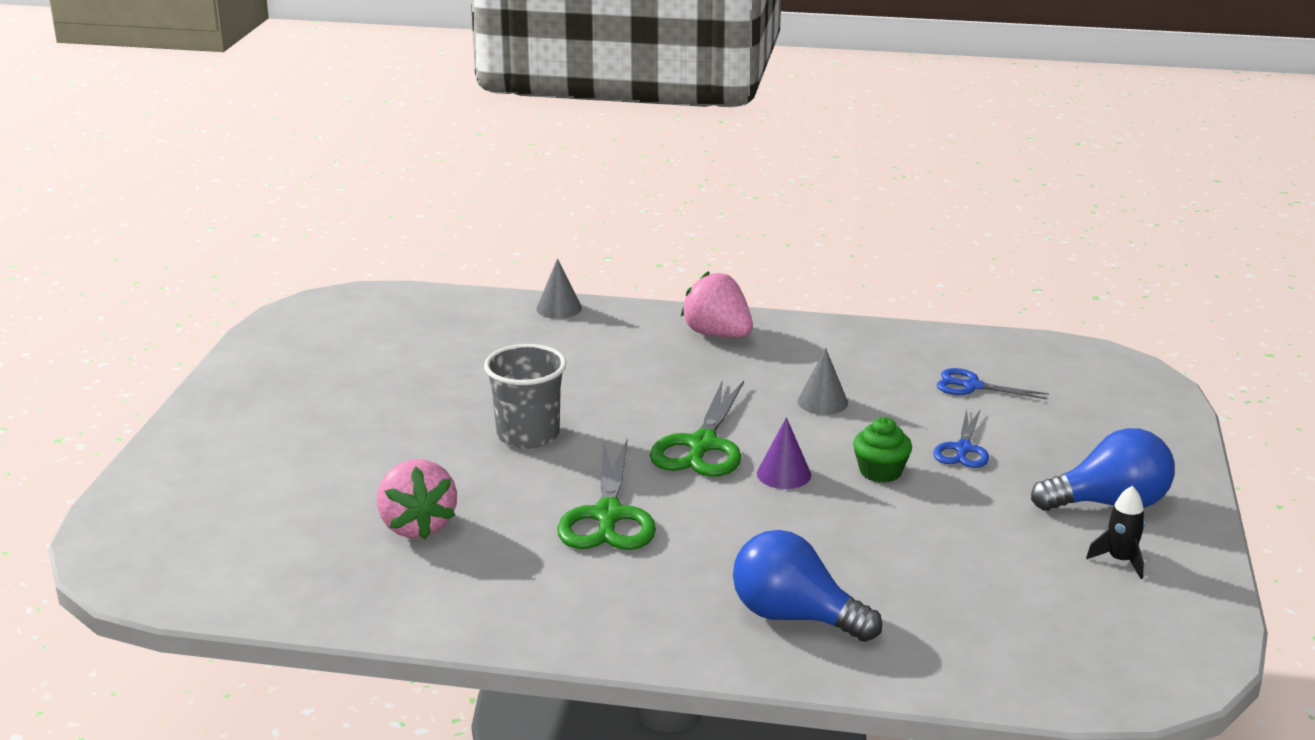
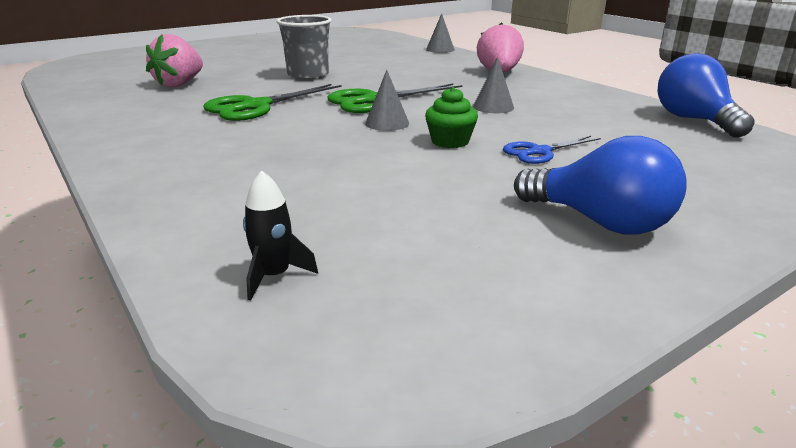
camera: 45 degrees right, 0 degrees up
(784, 474) = (387, 123): purple cone -> grey cone
(794, 617) = (209, 176): blue light bulb -> blue light bulb (694, 120)
(971, 386) = (624, 129): blue scissors -> none
(1120, 560) = (521, 259): black rocket -> black rocket (274, 276)

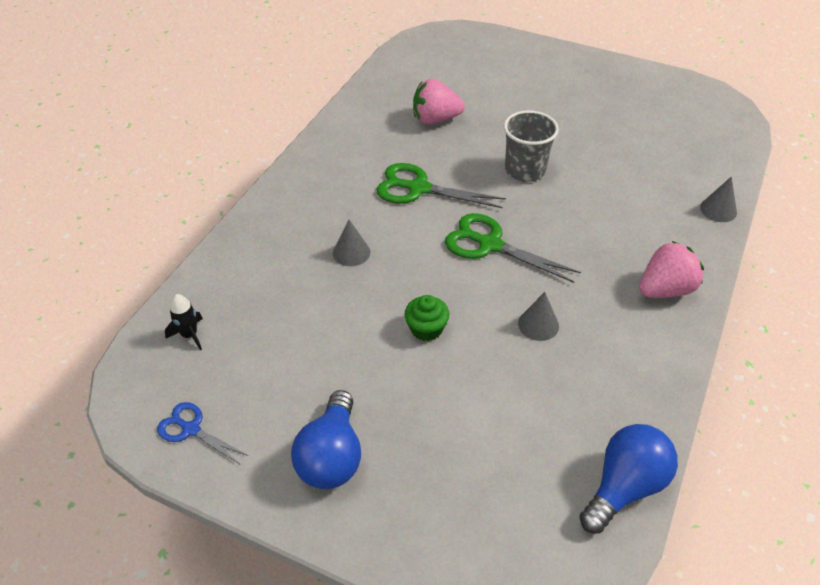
camera: 60 degrees right, 20 degrees up
(387, 123) = (440, 276): grey cone -> grey cone (351, 252)
(539, 152) = (442, 389): blue scissors -> blue scissors (190, 429)

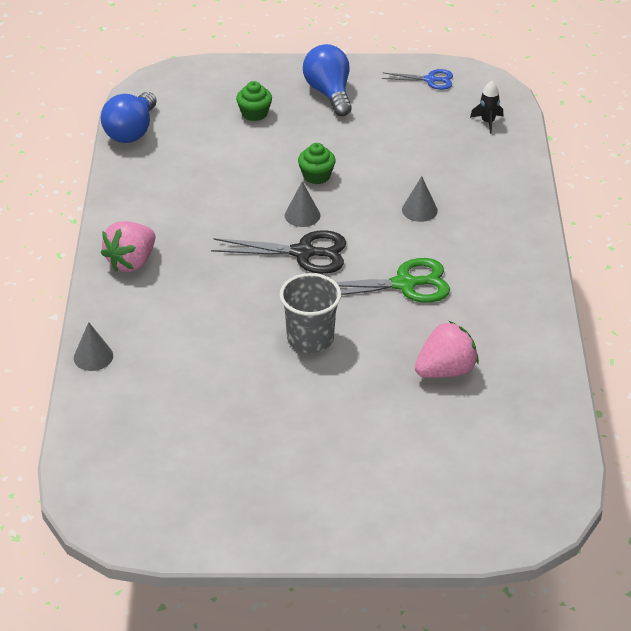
camera: 155 degrees right, 5 degrees down
(447, 457) = (254, 113): none -> green cupcake
(489, 244) = (304, 253): green scissors -> black scissors
(538, 324) = (230, 204): grey cone -> grey cone (302, 215)

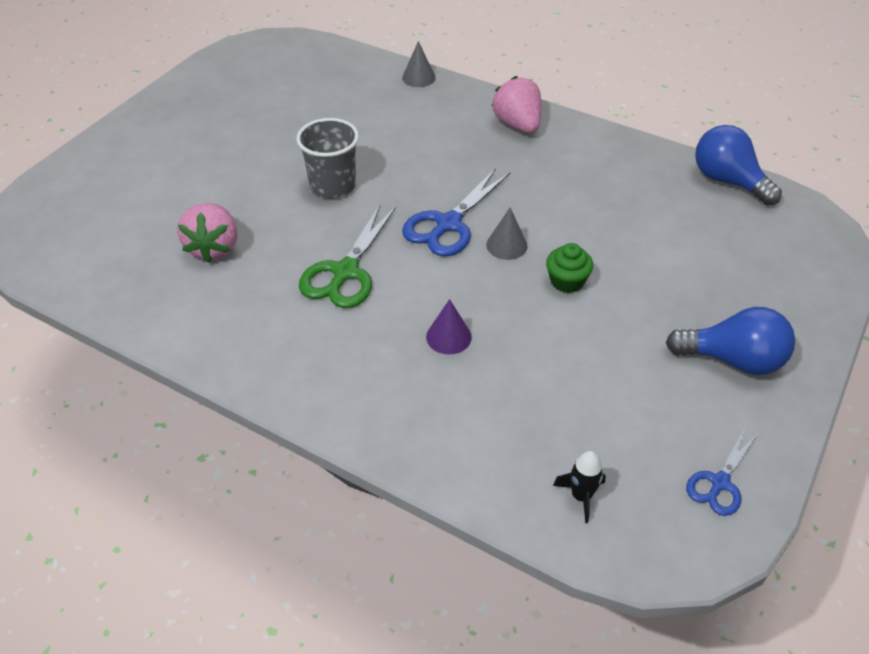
camera: 120 degrees right, 5 degrees up
(254, 113) = (718, 278): green cupcake -> none
(304, 253) = (448, 224): black scissors -> blue scissors
(419, 210) = (448, 337): grey cone -> purple cone

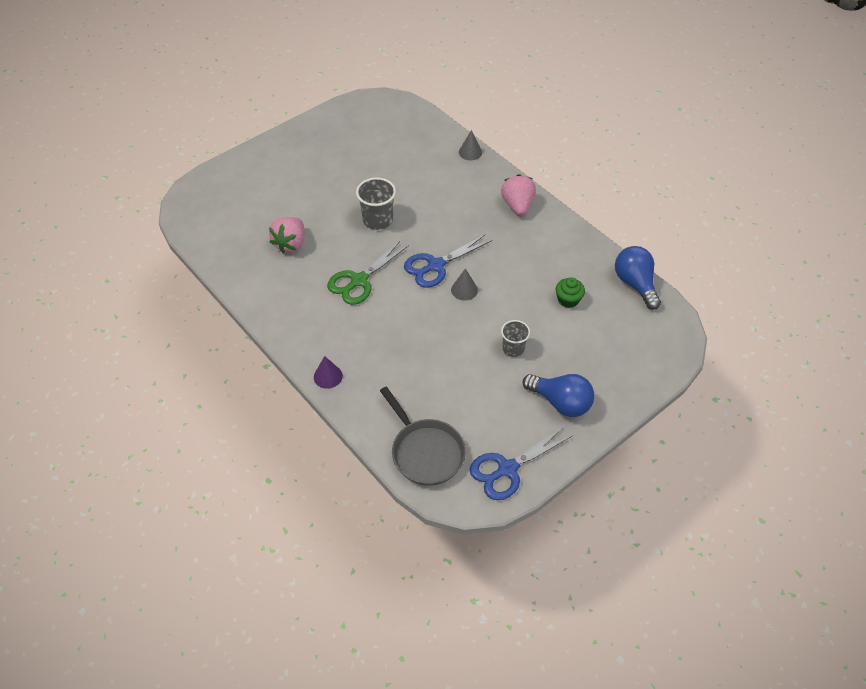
camera: 20 degrees right, 5 degrees up
(448, 337) = (399, 338): purple cone -> purple cone (328, 376)
(566, 281) = (488, 324): green cupcake -> green cupcake (568, 300)
(581, 496) = (425, 452): black rocket -> grey pan
(621, 305) = (513, 349): none -> grey cup
(719, 483) = (507, 469): blue scissors -> blue scissors, size x1.66

